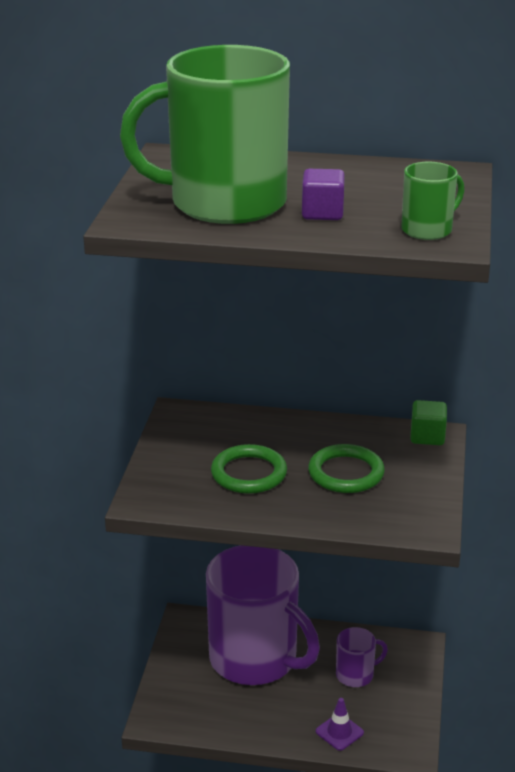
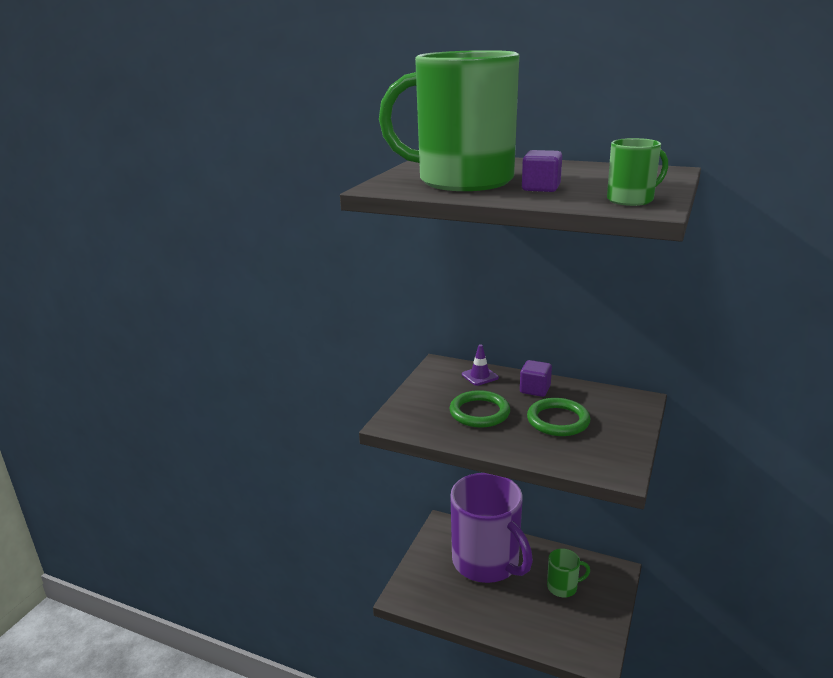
camera: 15 degrees right, 5 degrees down
(309, 435) = (535, 389): none -> purple cube
(339, 732) = (541, 632): purple traffic cone -> purple traffic cone (480, 376)
(355, 675) = (563, 587): purple mug -> green mug
(427, 436) = (632, 400): green cube -> none

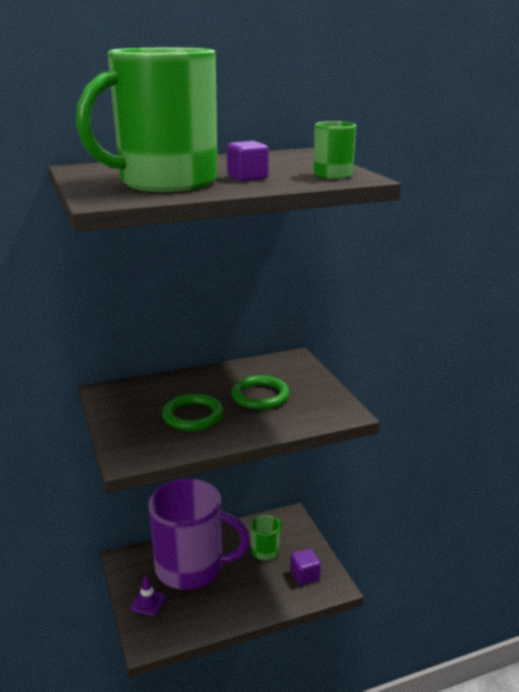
camera: 45 degrees left, 0 degrees up
(480, 376) = (153, 387): purple traffic cone -> purple traffic cone (148, 602)
(535, 389) = (212, 380): purple cube -> purple cube (304, 575)

